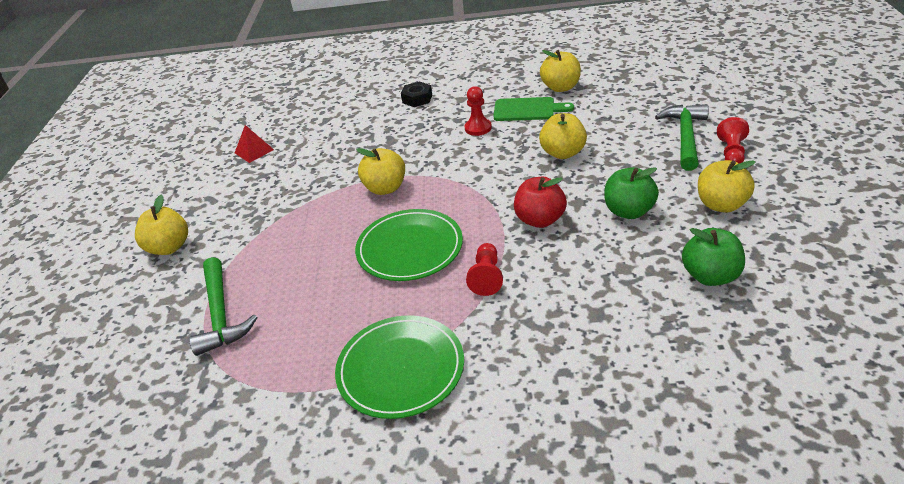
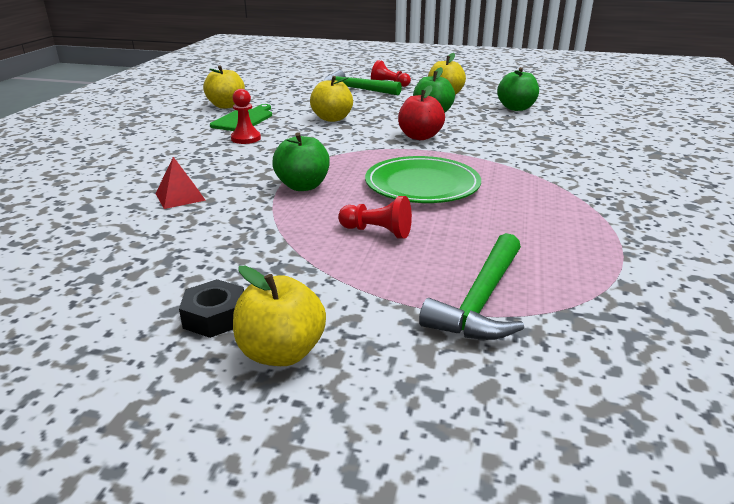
camera: 80 degrees left, 10 degrees down
(220, 314) = (481, 300): green hammer -> green hammer turned 120 degrees clockwise
(254, 151) = (83, 264): red pyramid -> red pyramid (180, 197)
(385, 188) = (303, 186): yellow apple -> green apple
(400, 369) = (594, 204): green plate -> none
(417, 99) = (136, 155): black nut -> black nut (215, 317)
(486, 277) = (484, 161): red pawn -> red pawn (377, 232)

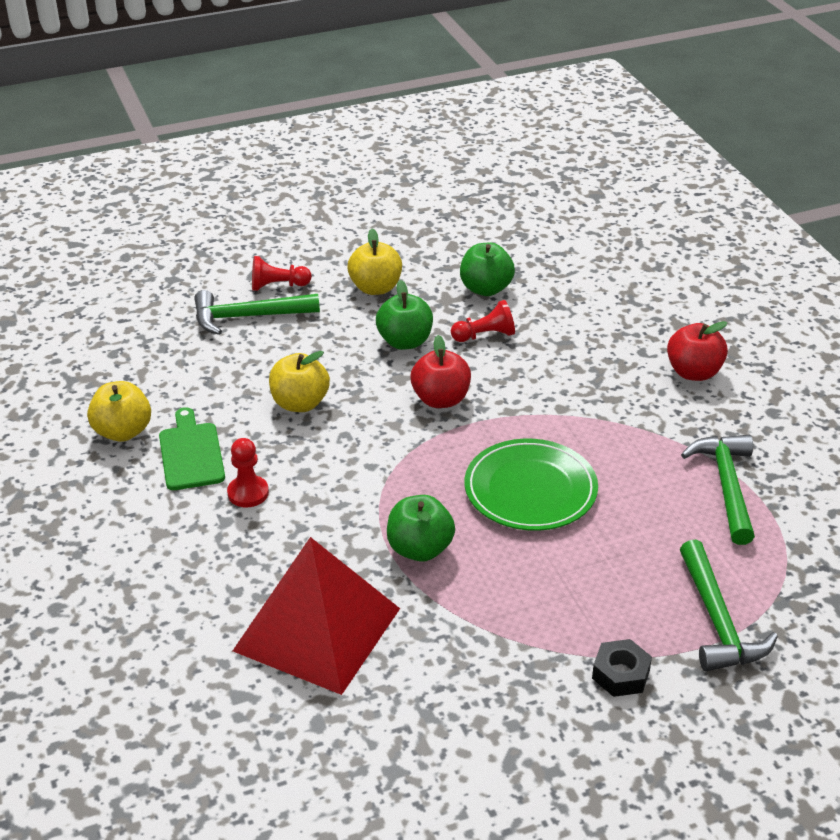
camera: 35 degrees left, 10 degrees up
(180, 197) = (317, 629): red pyramid -> red pyramid, size x2.46
(215, 317) = (550, 749): black nut -> black nut (620, 674)
(281, 352) = (637, 751): yellow apple -> none
(377, 232) = (562, 581): red pawn -> red pawn (485, 335)
(594, 229) = (726, 486): none -> green hammer
(635, 170) = (693, 372): none -> red apple

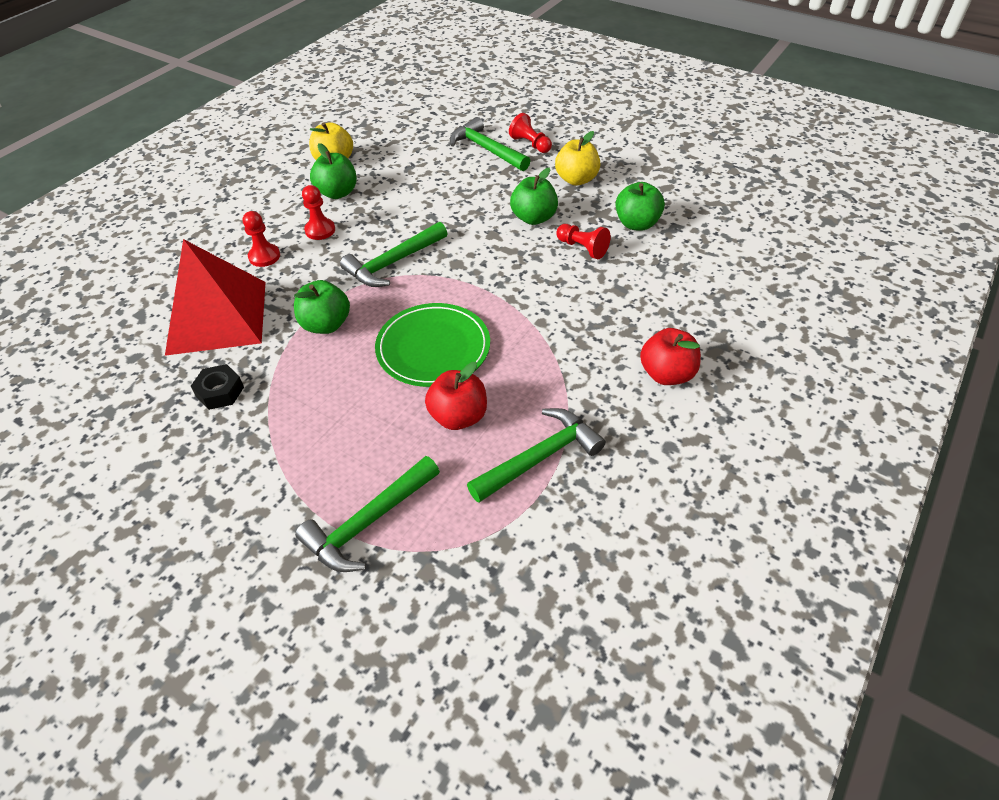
camera: 55 degrees right, 10 degrees up
(191, 453) = (337, 193): green cutting board -> green apple
(246, 554) = (264, 256): none -> red pawn
(300, 403) = (423, 208): yellow apple -> none
(370, 462) = (393, 263): none -> green hammer
(441, 399) = (489, 262): red apple -> red apple (458, 416)
(620, 674) = (268, 487): black nut -> black nut (220, 392)

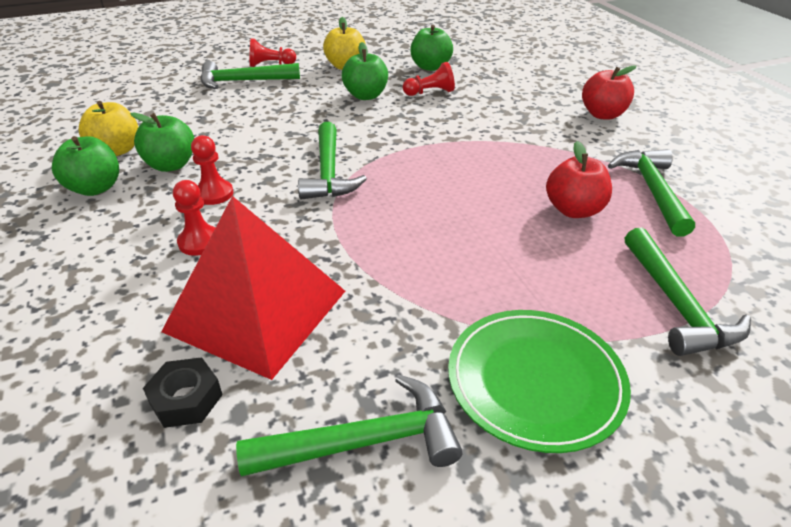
camera: 55 degrees left, 10 degrees down
(138, 416) = (363, 442): none -> green hammer
(220, 392) = (394, 349): black nut -> black nut (186, 399)
(326, 325) = (369, 238): green apple -> green apple (95, 188)
(433, 348) = (473, 192): green plate -> green plate (535, 381)

